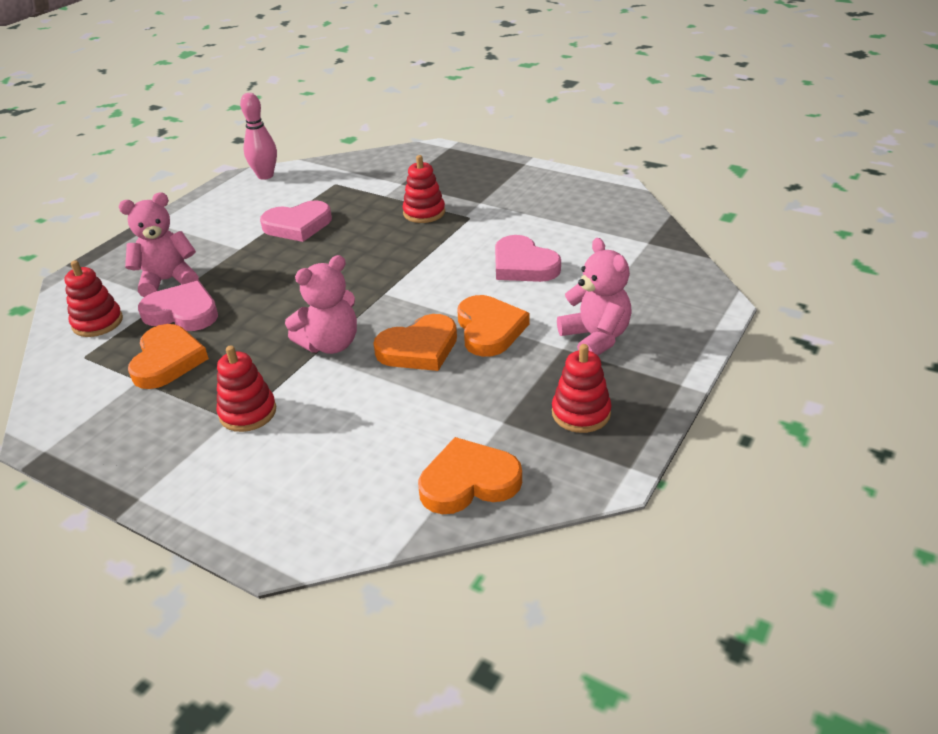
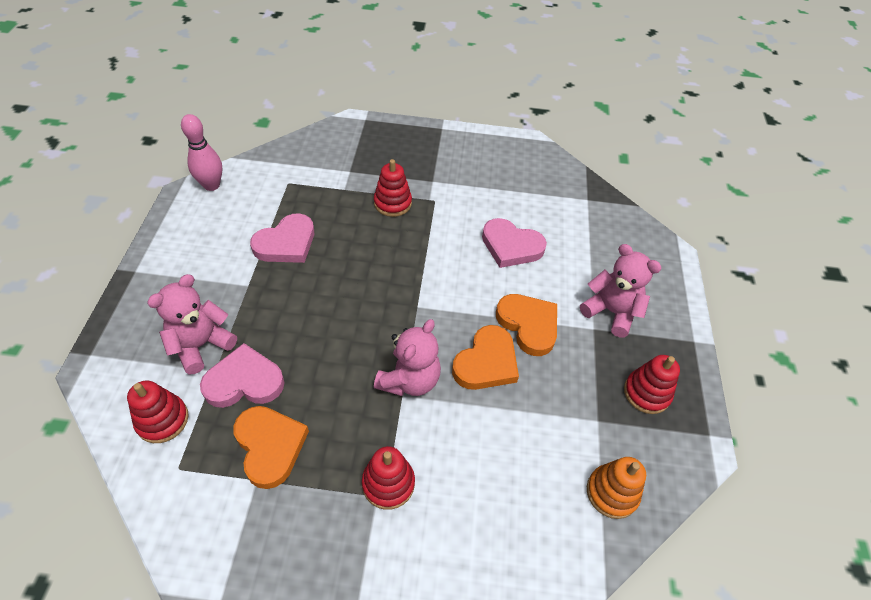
camera: 30 degrees left, 15 degrees up
(469, 482) = (612, 492): orange heart -> orange stacking toy

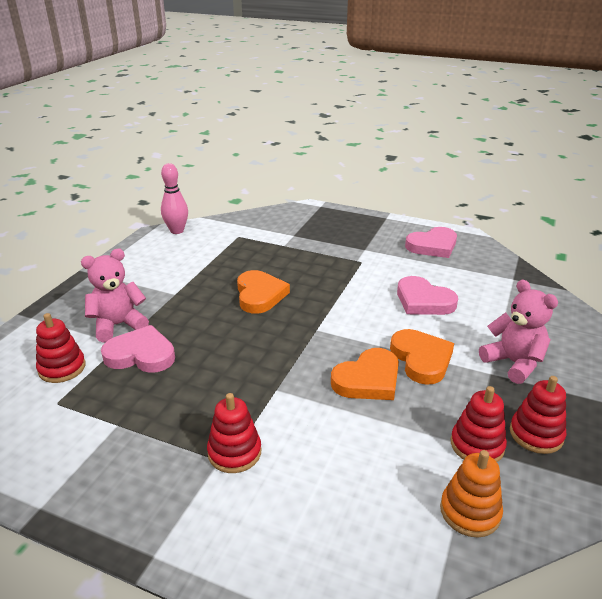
camera: 20 degrees right, 20 degrees down
(270, 446) = (140, 403): orange heart -> orange heart (260, 295)
(286, 243) = (219, 272): pink heart -> pink heart (432, 246)
(392, 203) = (322, 259): red stacking toy -> red stacking toy (477, 445)
(409, 380) = (287, 379): pink teddy bear -> none

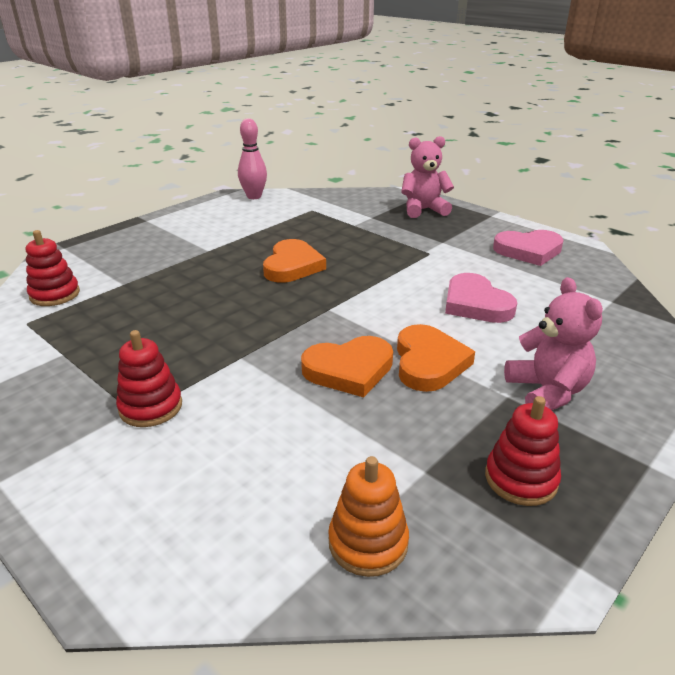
camera: 20 degrees right, 0 degrees up
(118, 325) = (133, 268): pink teddy bear -> pink teddy bear (423, 210)
(141, 355) = (133, 297): pink heart -> none
(477, 445) = (431, 471): red stacking toy -> none

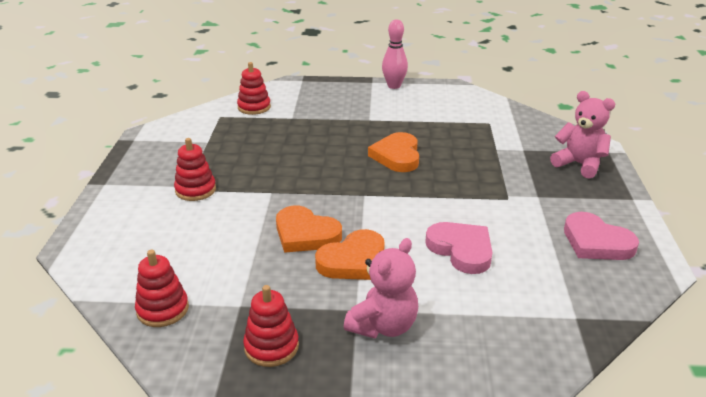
camera: 50 degrees right, 0 degrees up
(254, 196) = (468, 94): pink bowling pin -> pink bowling pin (394, 86)
(292, 266) = (397, 156): orange heart -> orange heart turned 120 degrees clockwise
(368, 542) = (163, 309): orange stacking toy -> red stacking toy
(476, 304) = (461, 250): pink heart -> pink heart turned 120 degrees clockwise

